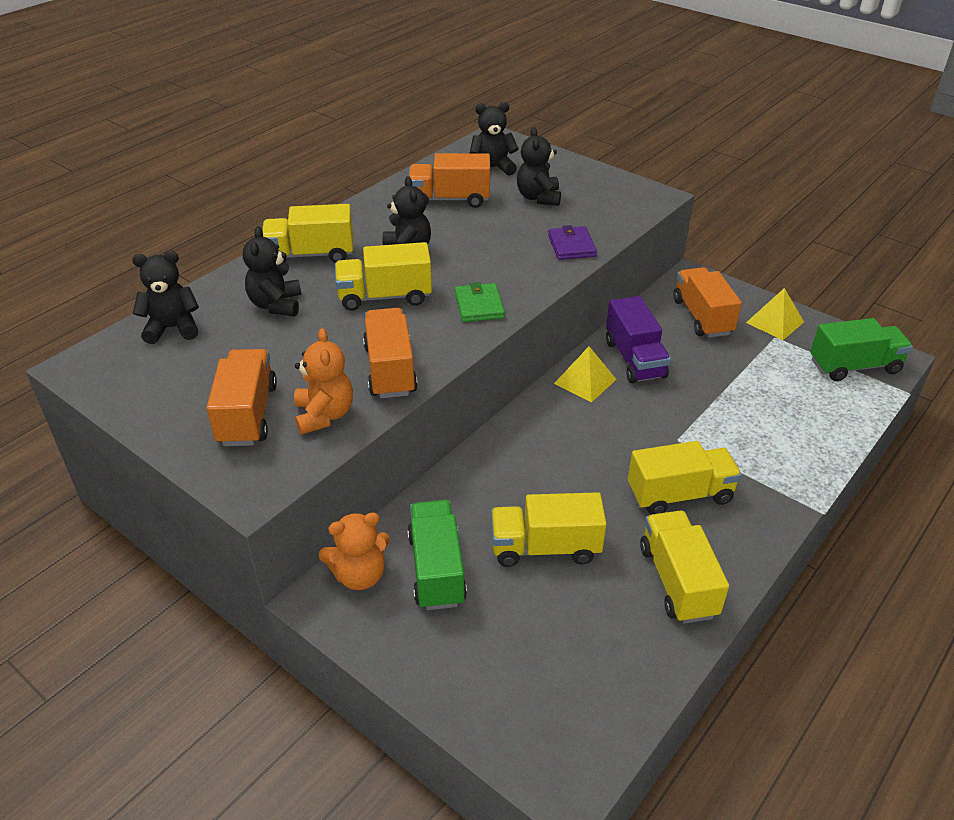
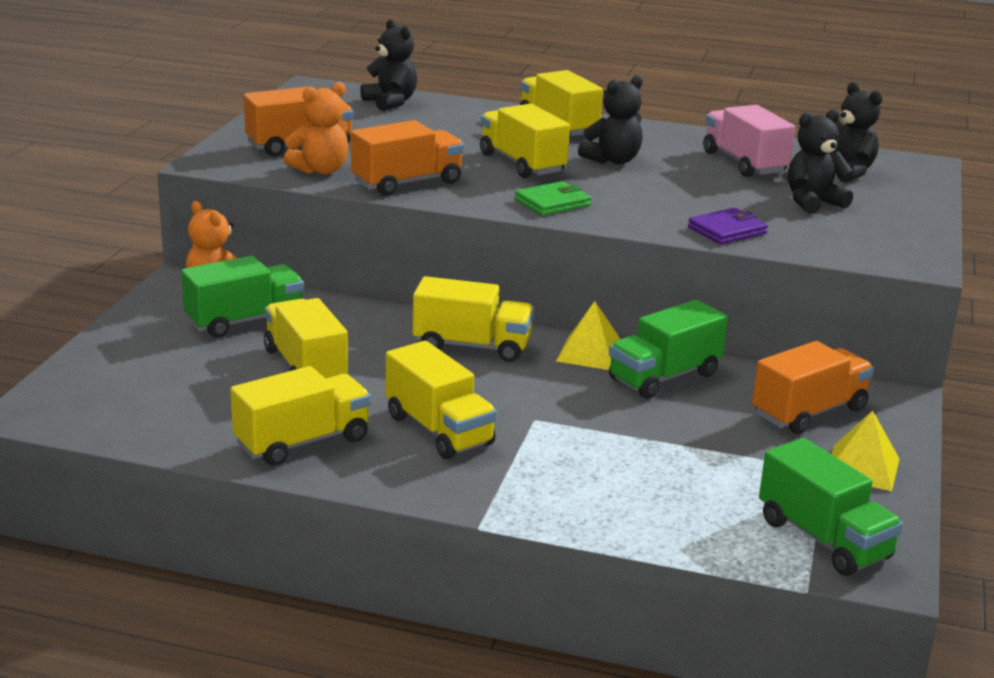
camera: 65 degrees right, 15 degrees down
(276, 305) = (462, 128): black teddy bear -> none
(450, 199) = (744, 163): orange truck -> pink truck
(549, 438) = (472, 346): none -> yellow truck
(634, 359) = (664, 377): purple truck -> green truck

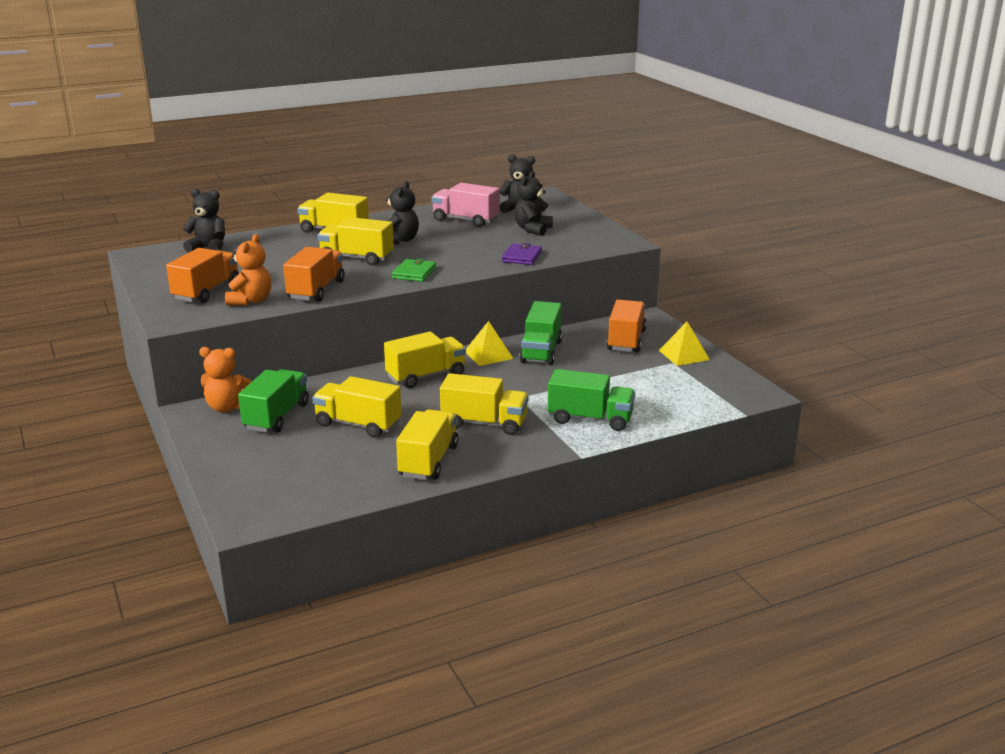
camera: 40 degrees left, 0 degrees up
(823, 539) = (718, 391): green truck -> green truck (590, 419)

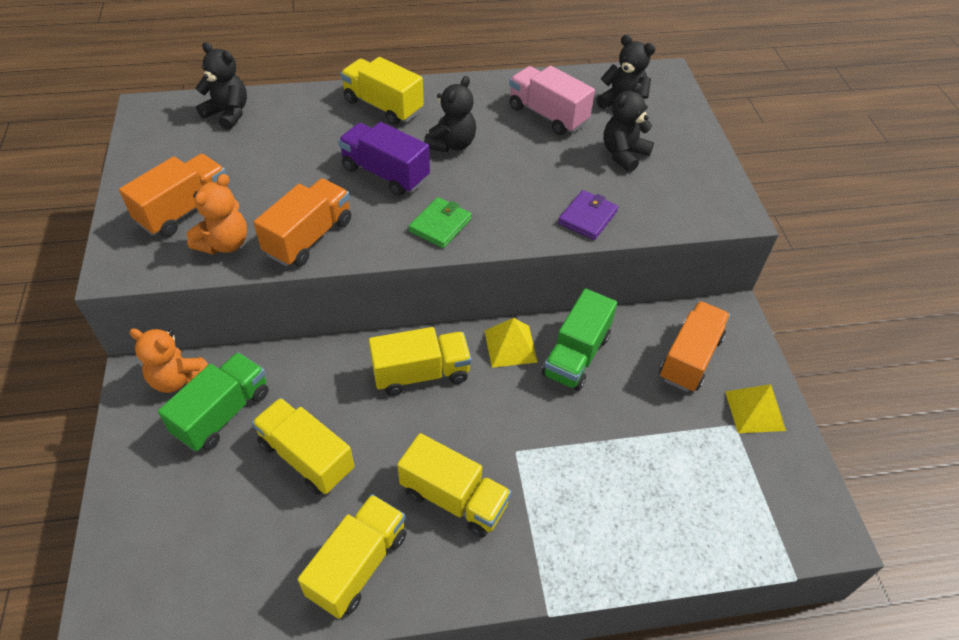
camera: 15 degrees right, 25 degrees up
(357, 258) = (385, 173): yellow truck -> purple truck
(590, 419) = (588, 527): green truck -> none

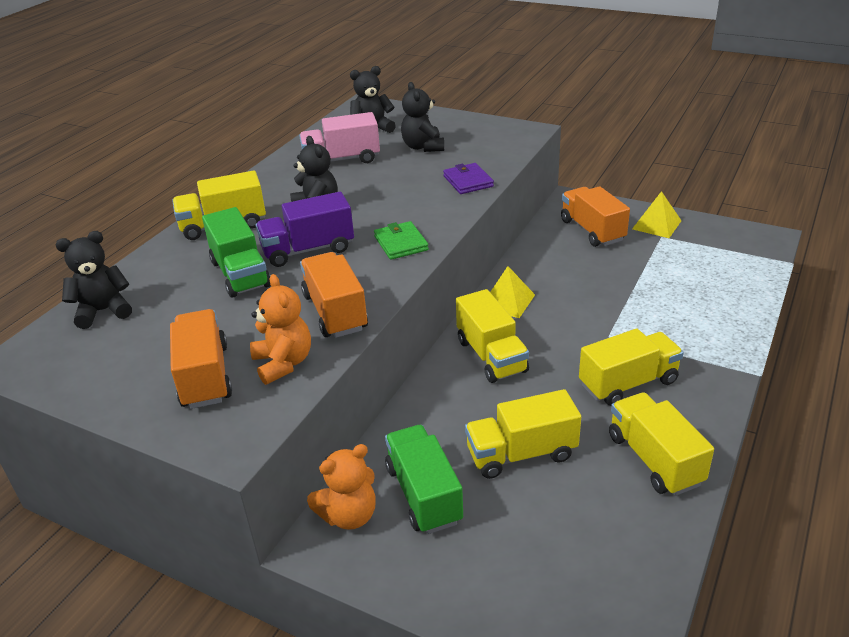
camera: 50 degrees left, 15 degrees down
(421, 373) = (491, 356): yellow truck -> yellow truck turned 135 degrees clockwise
(576, 355) = (545, 275): green truck -> green truck (240, 274)

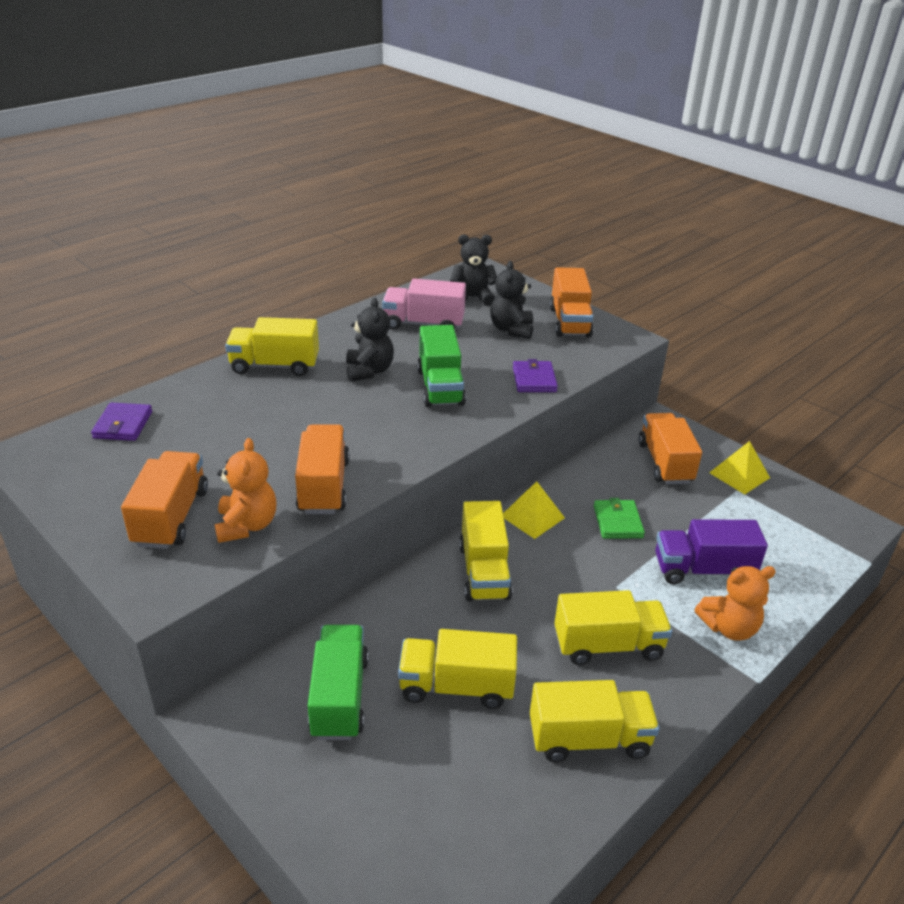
camera: 15 degrees right, 0 degrees up
(103, 311) = (123, 425): black teddy bear -> purple wallet
(240, 274) = (261, 421): green truck -> green truck (440, 387)
(308, 250) = (337, 413): purple truck -> purple truck (703, 570)
(349, 515) = (260, 694): orange teddy bear -> orange teddy bear (729, 627)
(401, 243) = (428, 430): green wallet -> green wallet (617, 522)
(469, 130) = (569, 322): none -> orange truck
(654, 459) = (589, 739): yellow truck -> yellow truck turned 90 degrees clockwise

